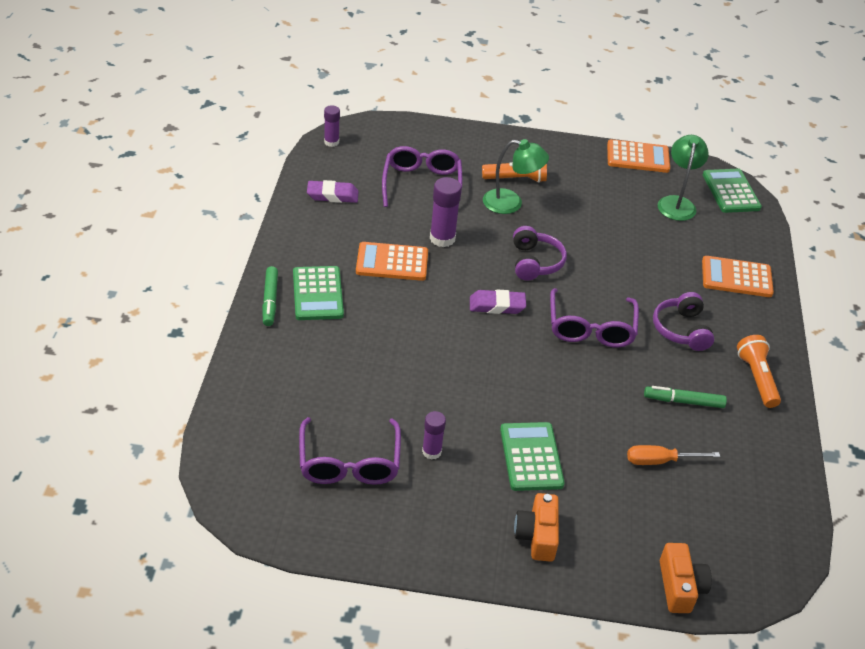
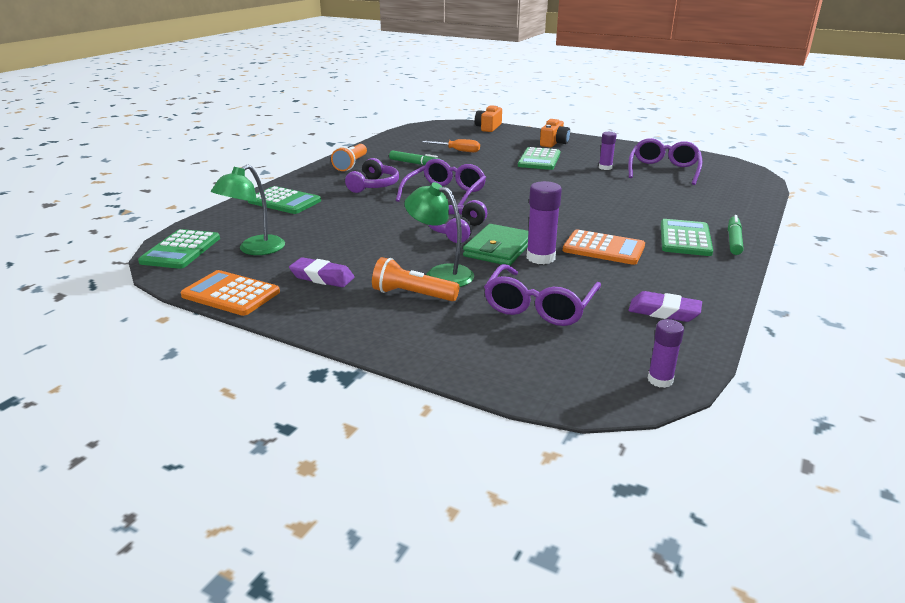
camera: 155 degrees left, 15 degrees down
(483, 243) = (498, 249): none -> green wallet
(497, 305) = (515, 213): purple eraser -> purple eraser (322, 277)
(736, 277) = (284, 201): orange calculator -> green calculator

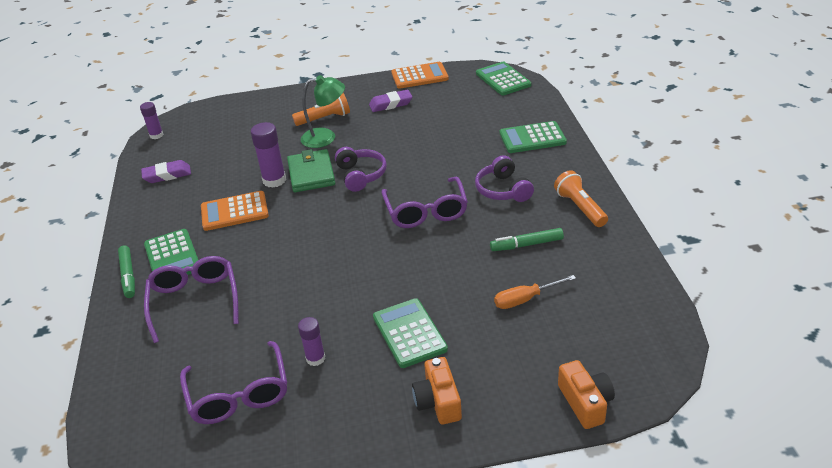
camera: 145 degrees right, 10 degrees up
(255, 250) = (463, 99): green lamp -> none
(539, 306) = (244, 145): purple glasses -> purple glasses (194, 301)

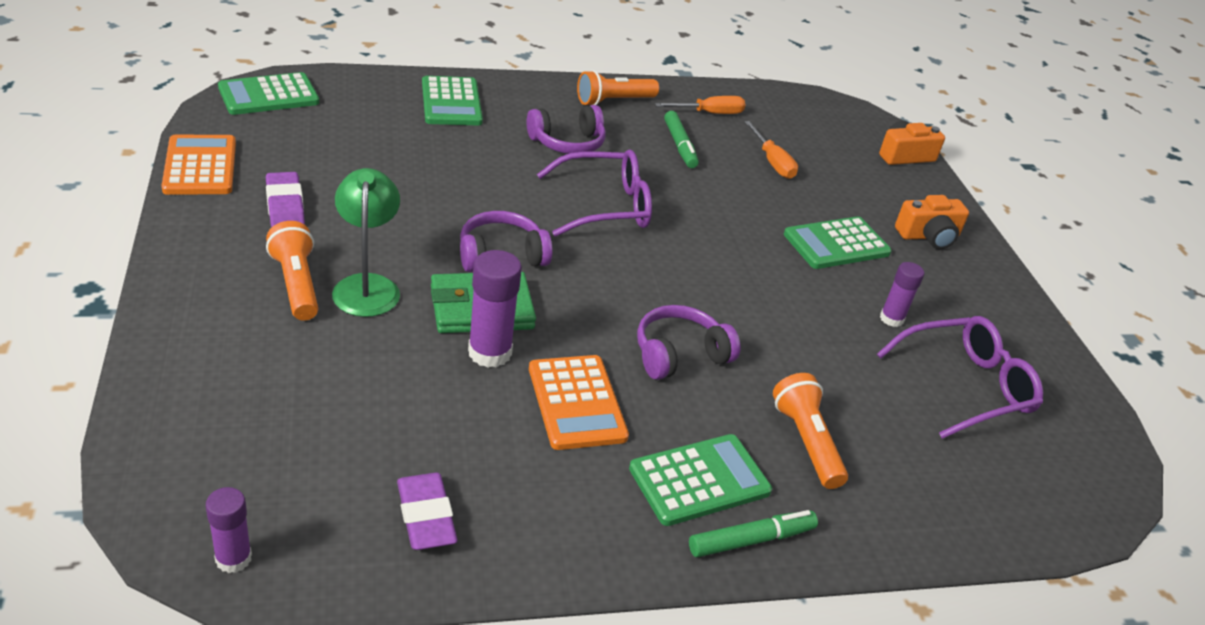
camera: 100 degrees left, 0 degrees up
(194, 301) = (806, 441): purple glasses -> orange flashlight
(273, 248) = (679, 354): none -> purple headphones
(592, 261) = (709, 113): none -> orange screwdriver

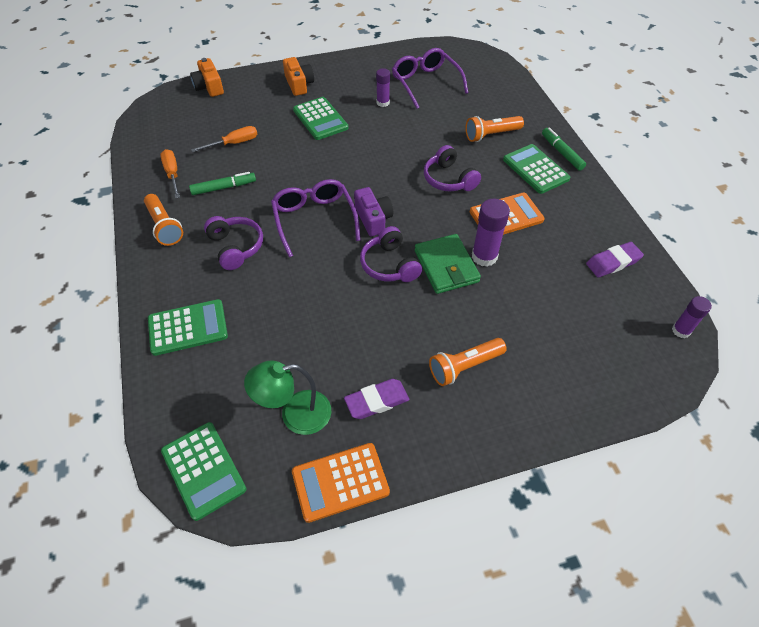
camera: 90 degrees left, 15 degrees up
(367, 286) = (449, 327): green lamp -> green lamp (295, 414)
(597, 257) = (373, 219): none -> purple camera

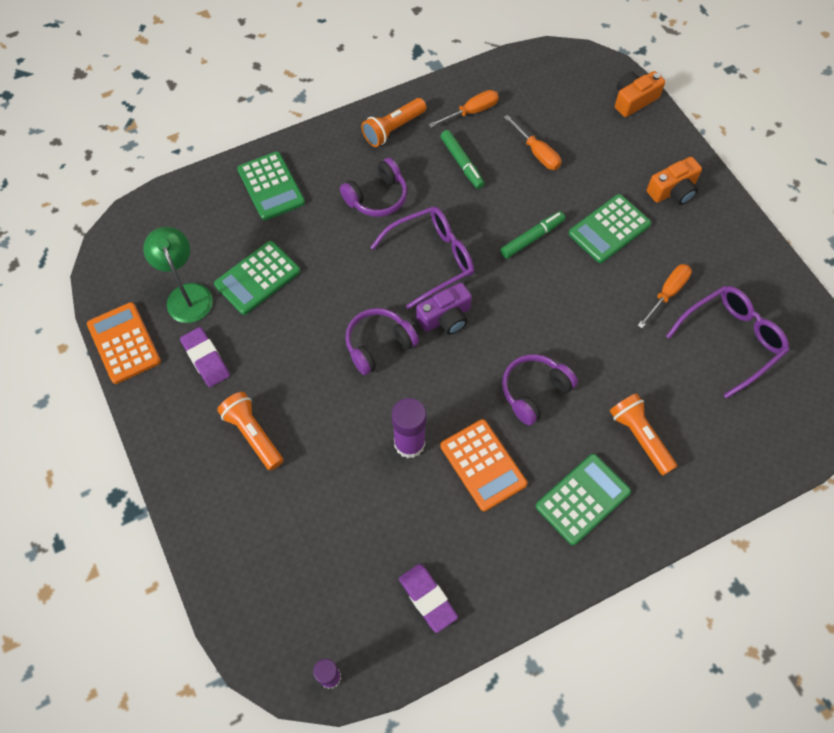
camera: 80 degrees right, 10 degrees up
(203, 470) = (130, 239): green calculator -> green calculator (257, 278)
(383, 103) = (667, 293): purple glue stick -> orange screwdriver
(446, 266) = (387, 403): green wallet -> none
(561, 153) = (629, 535): green marker -> green marker (532, 238)

